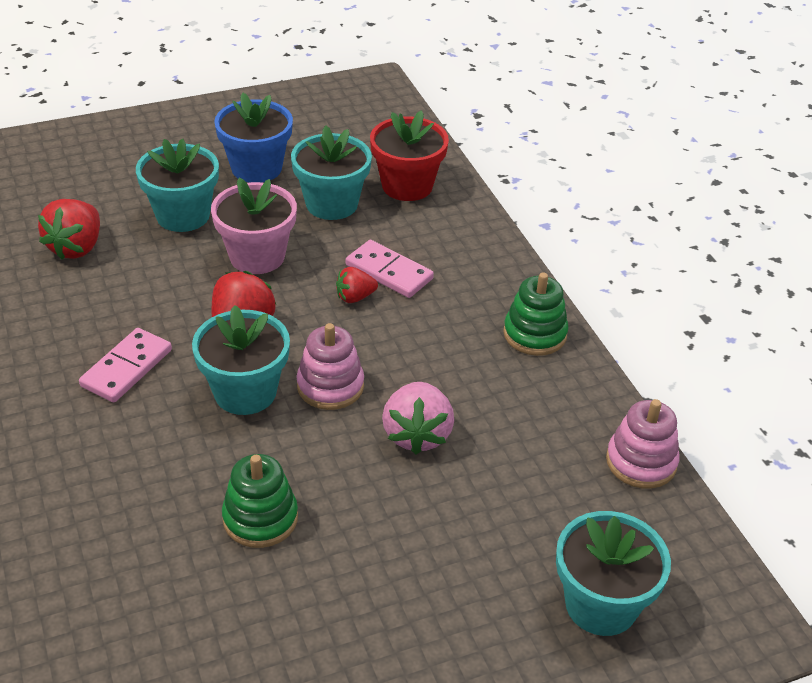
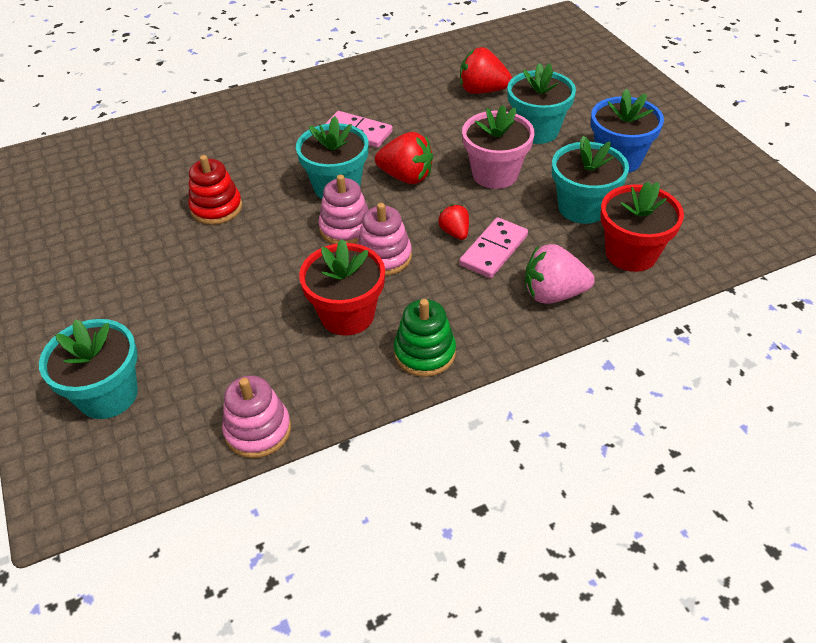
camera: 90 degrees right, 5 degrees up
(260, 518) = (216, 208): green stacking toy -> red stacking toy
(387, 355) = (384, 257): none -> pink stacking toy
(417, 434) = (294, 280): pink strawberry -> pink strawberry (553, 294)
(478, 389) = (347, 315): none -> red flower pot

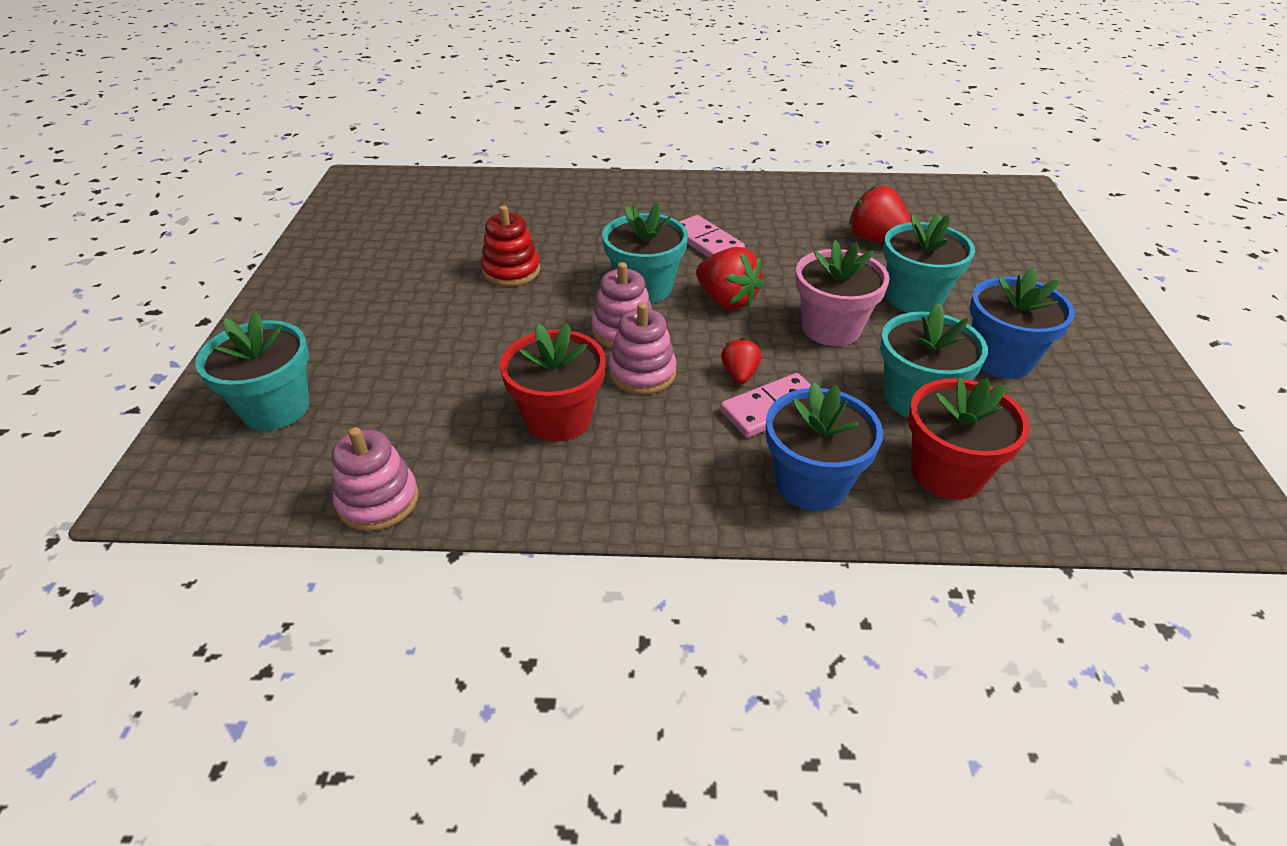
camera: 25 degrees right, 5 degrees down
(424, 353) = (611, 491): green stacking toy -> none
(553, 294) = (811, 483): pink strawberry -> blue flower pot

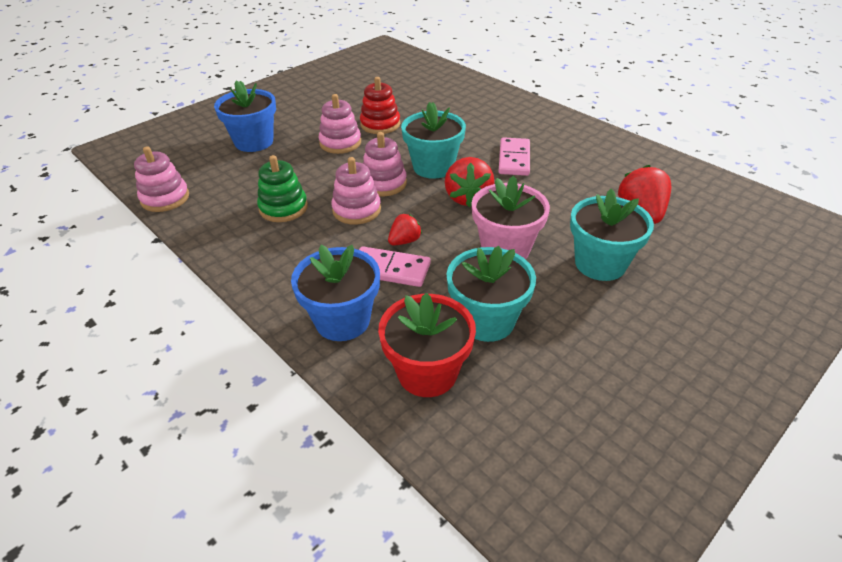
camera: 45 degrees right, 0 degrees up
(275, 408) = (193, 138): turquoise flower pot -> none
(499, 313) = (340, 143): none -> pink stacking toy
(558, 418) = (283, 208): red flower pot -> green stacking toy
(1000, 359) = (594, 338): blue flower pot -> blue flower pot (254, 142)

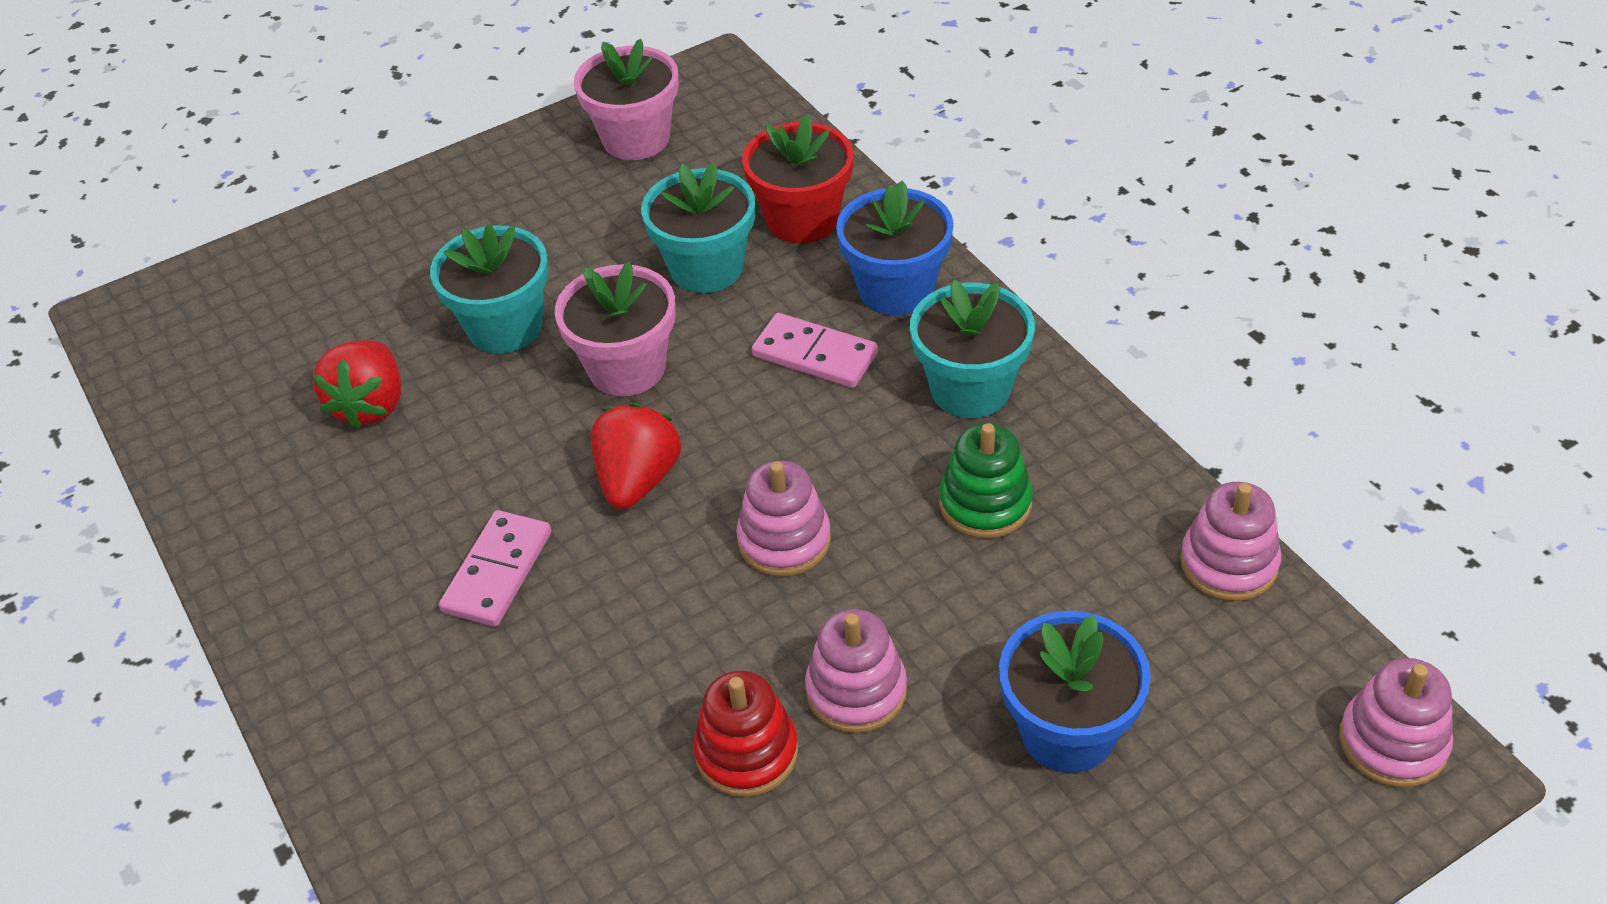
camera: 165 degrees left, 5 degrees up
(356, 210) = (848, 479): pink stacking toy -> pink stacking toy (1392, 742)
(404, 241) = (779, 402): red strawberry -> none
(433, 167) = (671, 573): turquoise flower pot -> turquoise flower pot (970, 389)
(618, 448) = (636, 139): none -> pink flower pot

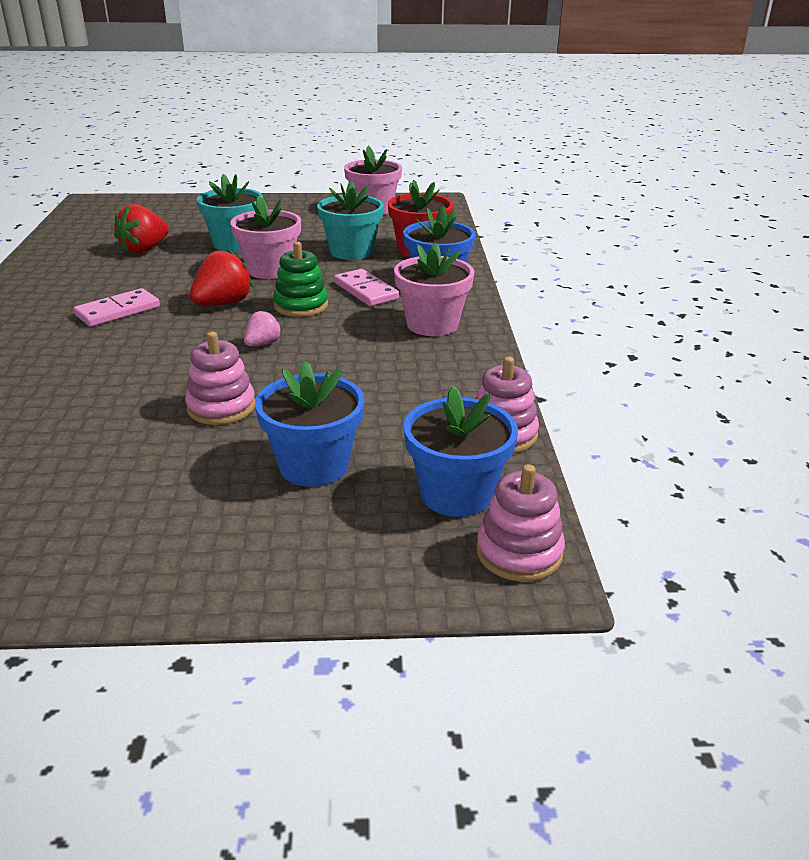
camera: 25 degrees right, 15 degrees down
(747, 752) = (135, 408): red stacking toy -> none
(784, 540) = (262, 344): pink stacking toy -> pink strawberry
(970, 389) = (432, 324): turquoise flower pot -> pink flower pot
(985, 503) = (385, 365): green stacking toy -> green stacking toy (301, 305)
(1261, 690) = (456, 494): none -> blue flower pot

